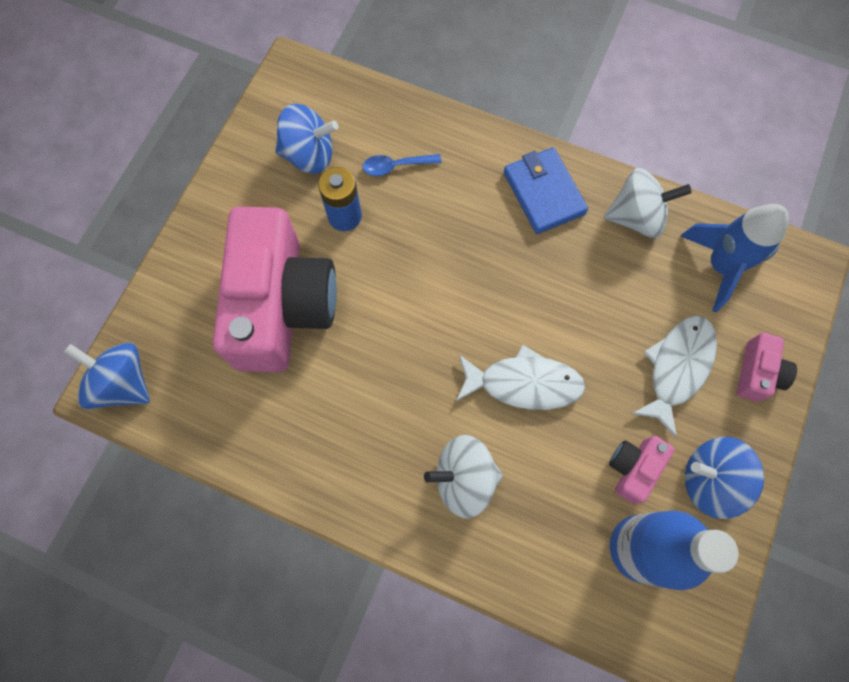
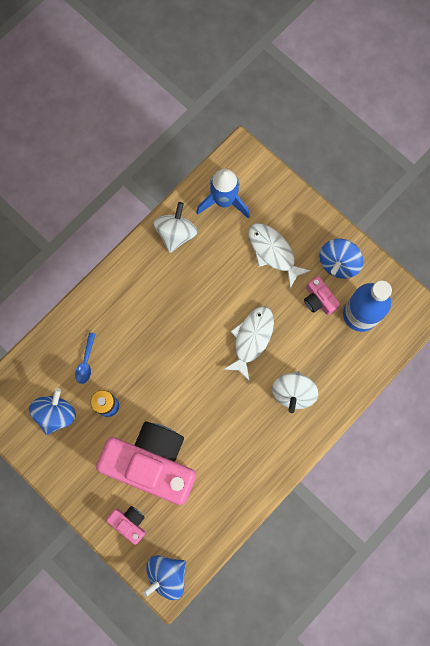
camera: 70 degrees left, 5 degrees up
(543, 193) = (140, 280): blue wallet -> none
(757, 373) = (291, 211): pink camera -> pink camera (129, 523)

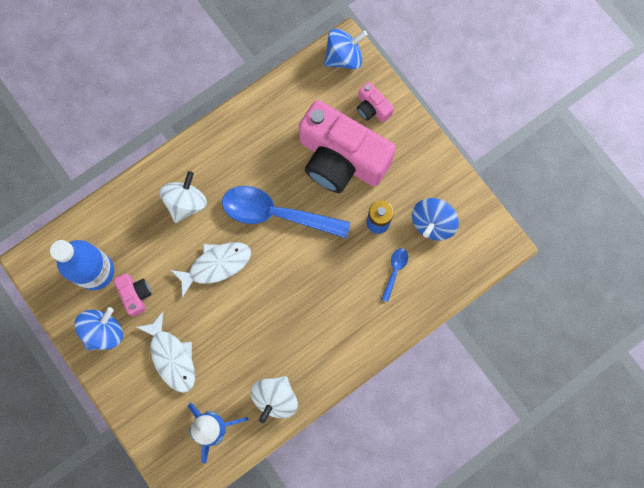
camera: 170 degrees left, 0 degrees up
(205, 397) = (276, 214): none -> blue spoon
(251, 339) = (216, 265): white fish -> white fish turned 150 degrees counterclockwise

